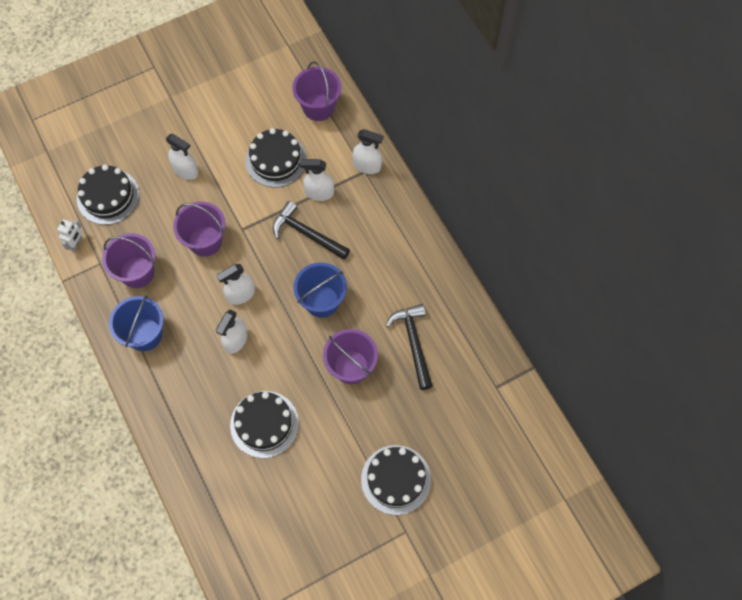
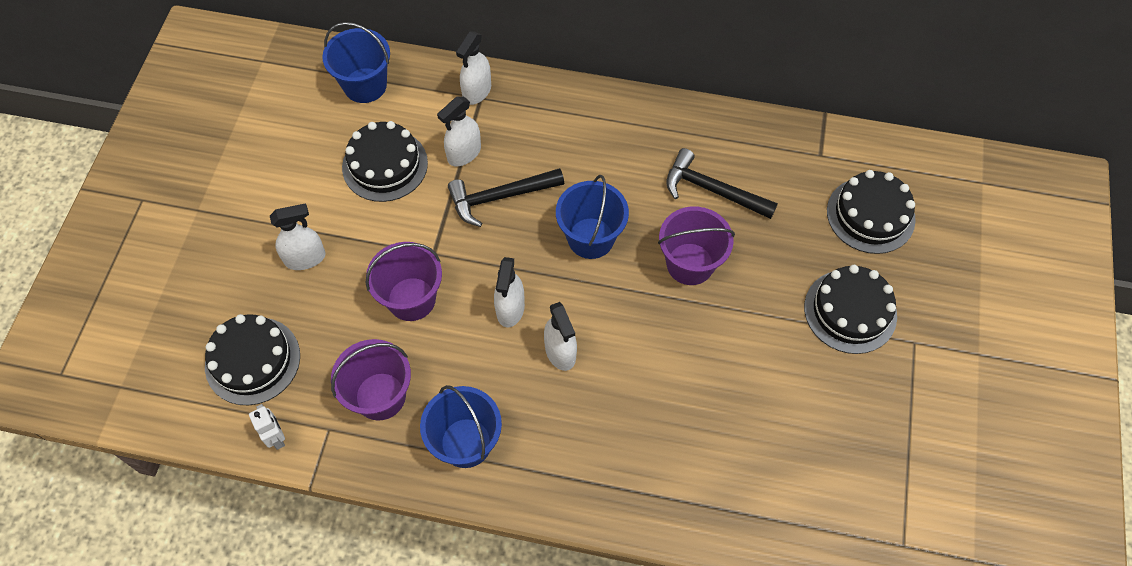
camera: 50 degrees left, 5 degrees down
(264, 424) = (685, 393): black cake -> black cake (870, 215)
(318, 107) = (365, 85): purple bucket -> blue bucket
(367, 166) = (477, 91): white spray bottle -> white spray bottle turned 150 degrees clockwise

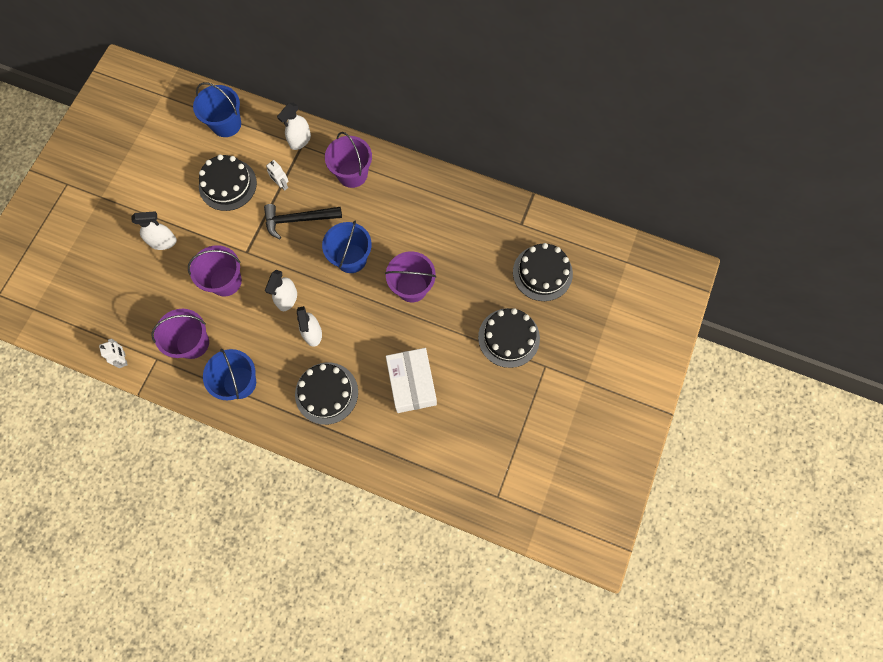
camera: 10 degrees right, 10 degrees up
(252, 360) = (118, 306): black cake -> black cake (326, 393)
(464, 153) = (281, 184): white spray bottle -> white robot
(563, 124) = (352, 174): none -> purple bucket
(712, 190) = (441, 238): black hammer -> none
(727, 400) = (412, 383): none -> white box

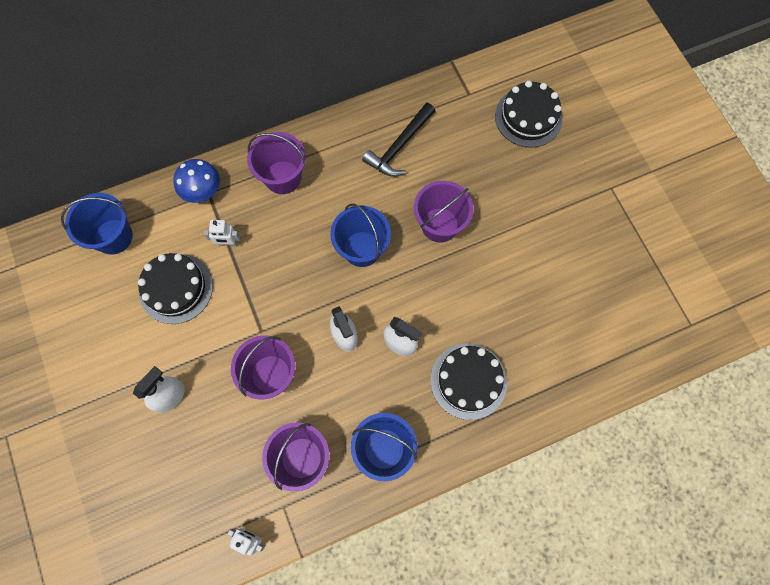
camera: 45 degrees left, 0 degrees up
(298, 220) = (278, 259): black hammer -> black hammer (399, 146)
(300, 140) = (202, 190): white spray bottle -> blue mushroom
(412, 383) = (528, 303): white box -> none
(509, 337) = (560, 192): black cake -> none

